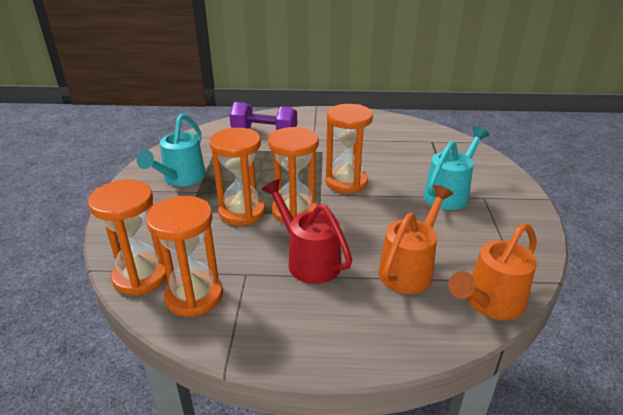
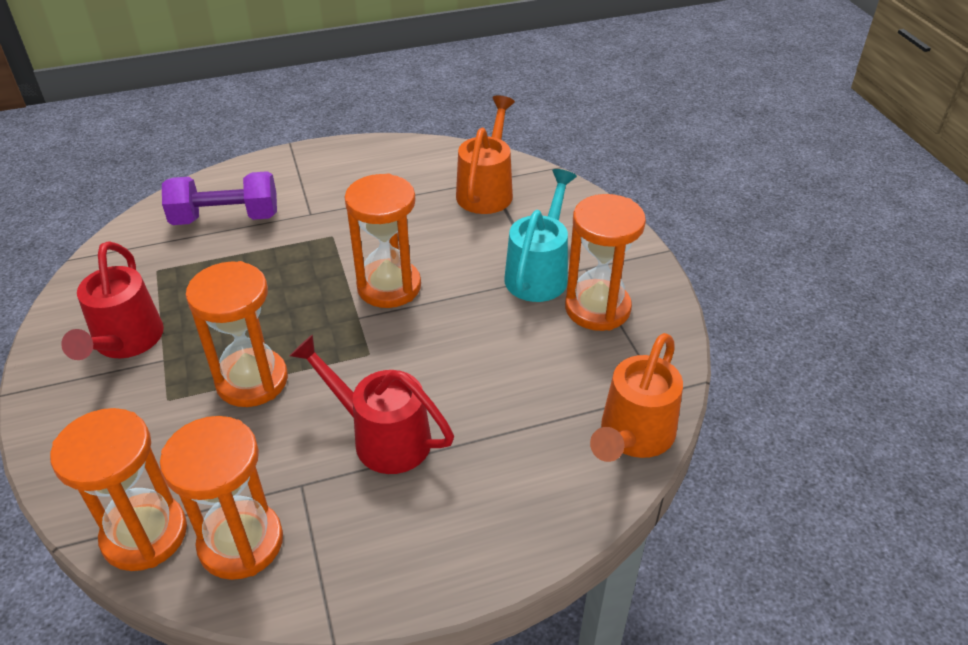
camera: 20 degrees left, 10 degrees up
(181, 179) = (125, 342): turquoise watering can -> red watering can
(295, 211) = (331, 359): orange hourglass -> orange hourglass (597, 308)
(409, 269) = (521, 413): orange watering can -> orange watering can (487, 190)

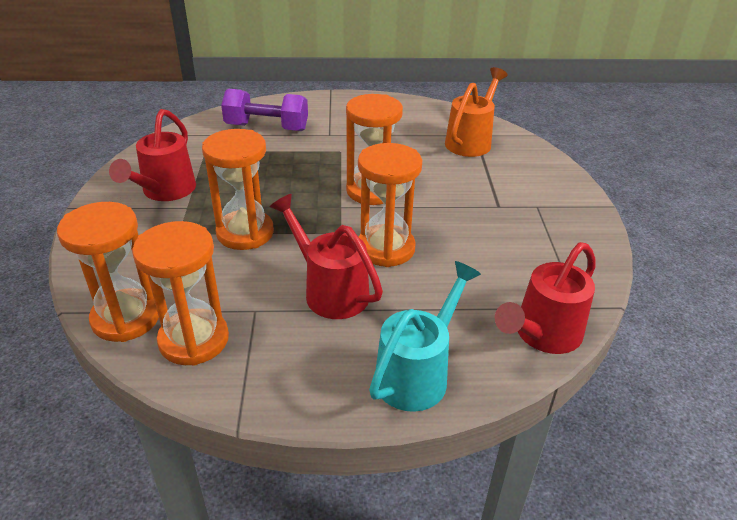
camera: 15 degrees right, 5 degrees down
(539, 273) = (496, 202): turquoise watering can -> turquoise watering can (417, 373)
(597, 308) = (538, 235): orange hourglass -> orange hourglass (386, 248)
(633, 436) = (542, 335): orange watering can -> red watering can

